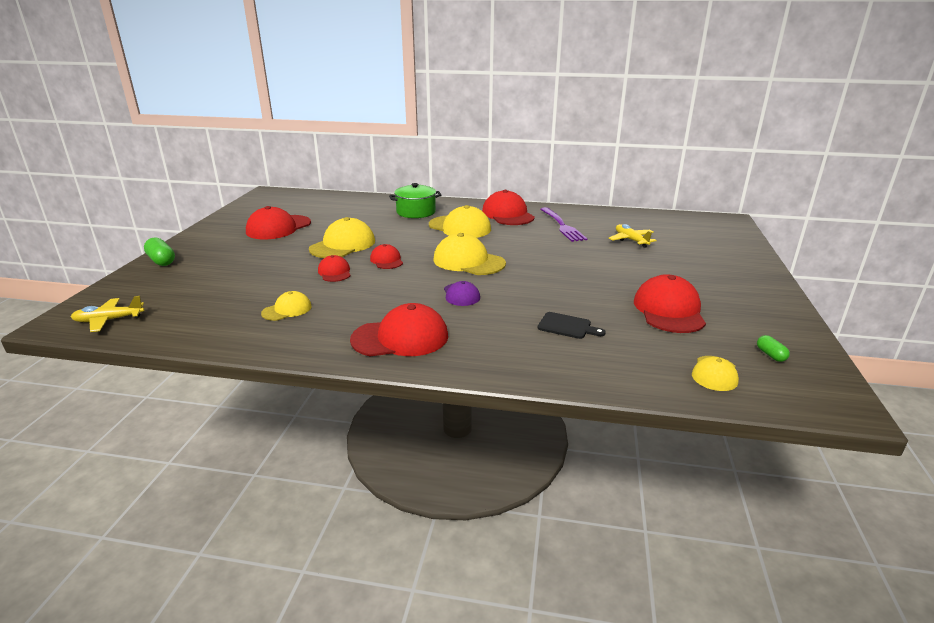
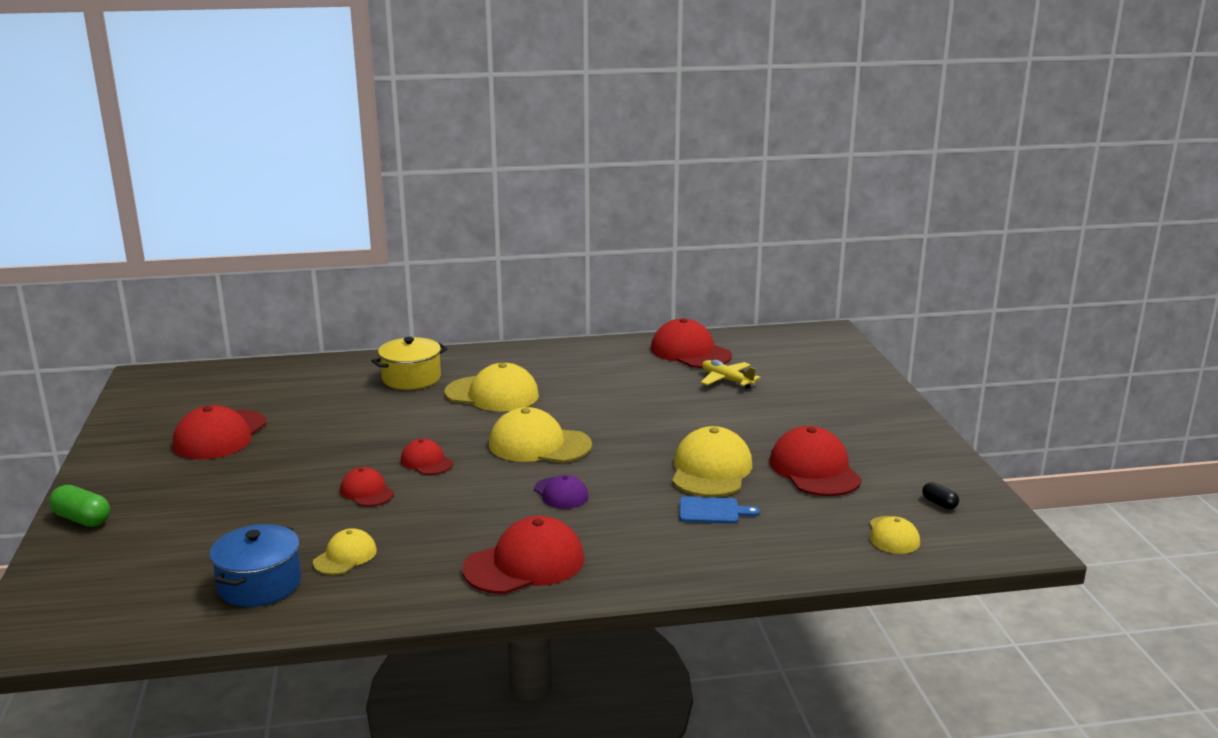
camera: 20 degrees left, 5 degrees down
(109, 320) = (95, 620): yellow plane -> none
(220, 317) = (260, 584): none -> blue pot
(343, 245) = (344, 448): yellow cap -> yellow cap (711, 470)
(416, 212) = (411, 378): green pot -> yellow pot
(507, 214) = (545, 364): red cap -> red cap (690, 352)
(562, 226) = (629, 371): purple fork -> none
(567, 326) = (712, 511): black cutting board -> blue cutting board
(770, 355) = (939, 503): green capsule -> black capsule

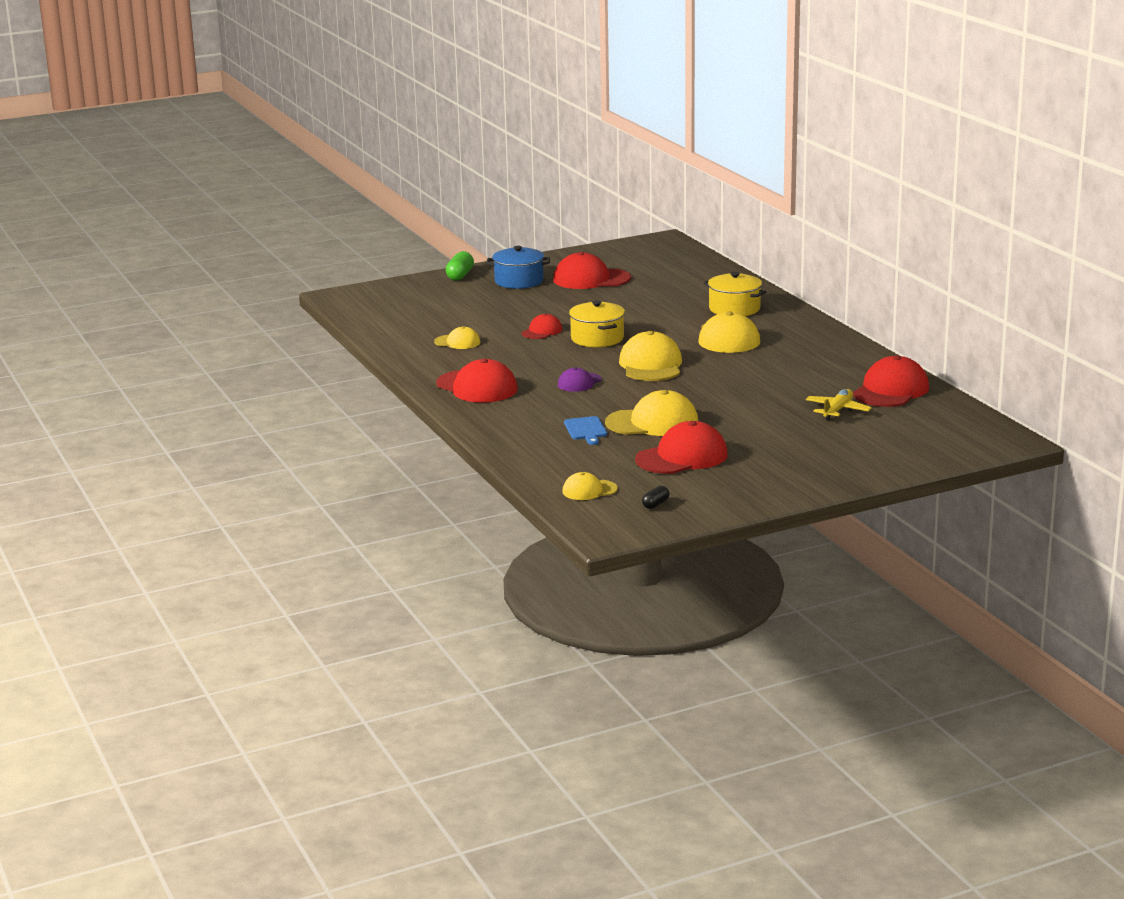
camera: 75 degrees right, 0 degrees up
(260, 584) = (415, 330): blue pot -> blue pot (519, 281)
(426, 462) = (597, 338): red cap -> yellow pot

